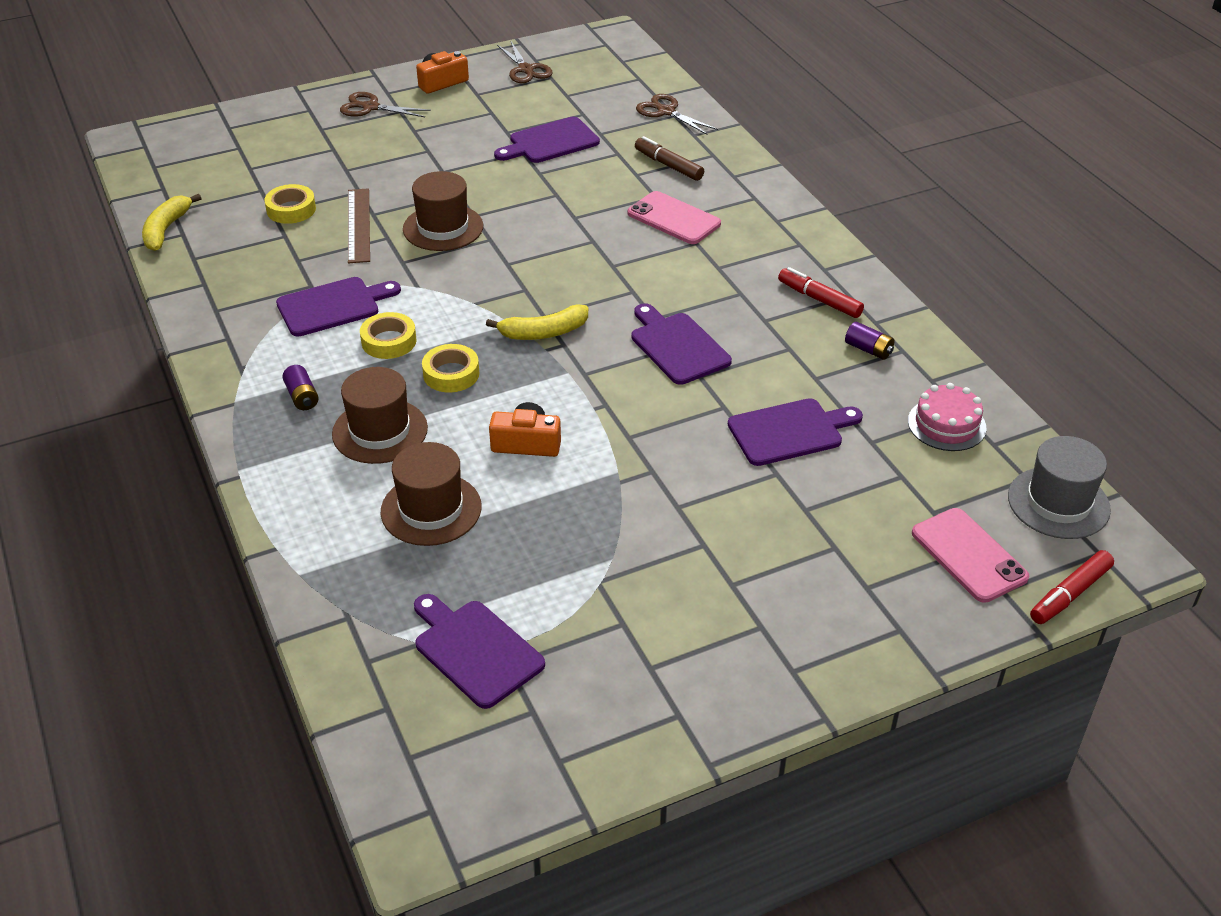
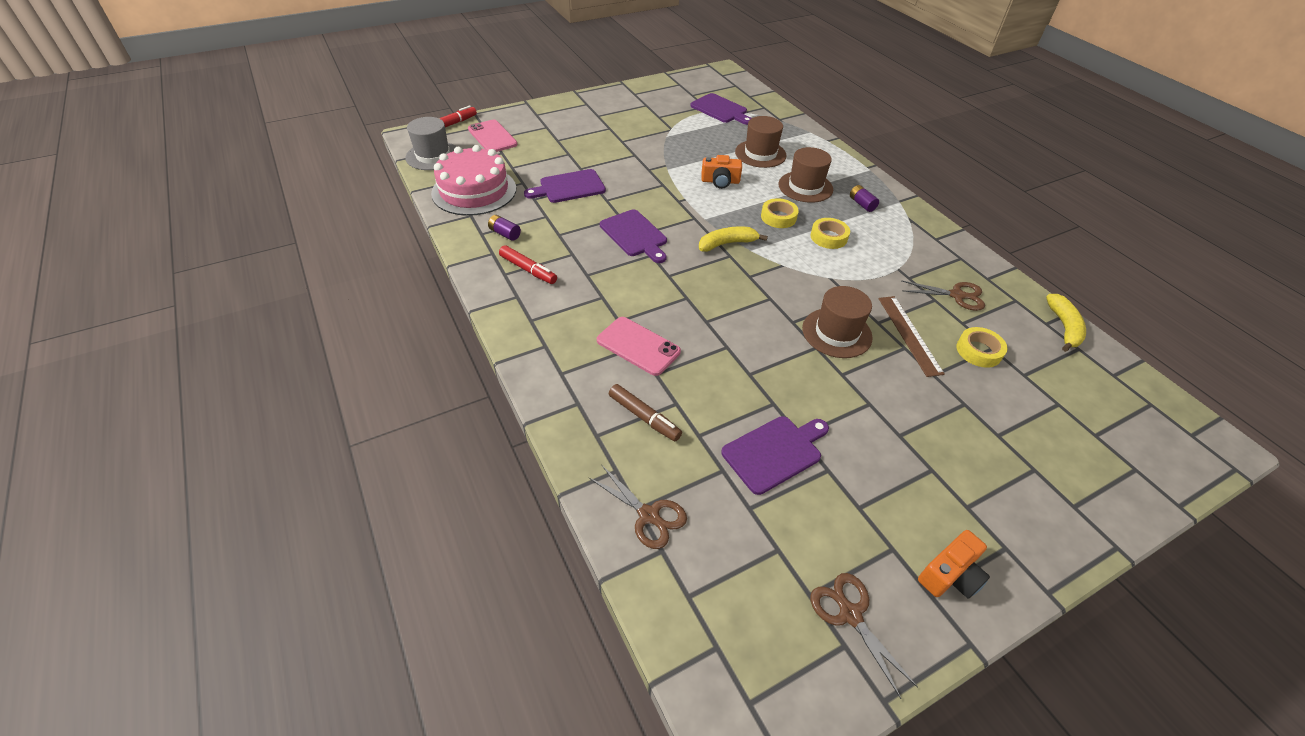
camera: 175 degrees right, 5 degrees up
(333, 306) = (882, 261): purple cutting board -> none
(370, 107) = (1006, 513): brown scissors -> brown scissors (956, 295)
(946, 424) = (474, 191): pink cake -> pink cake, size x1.79

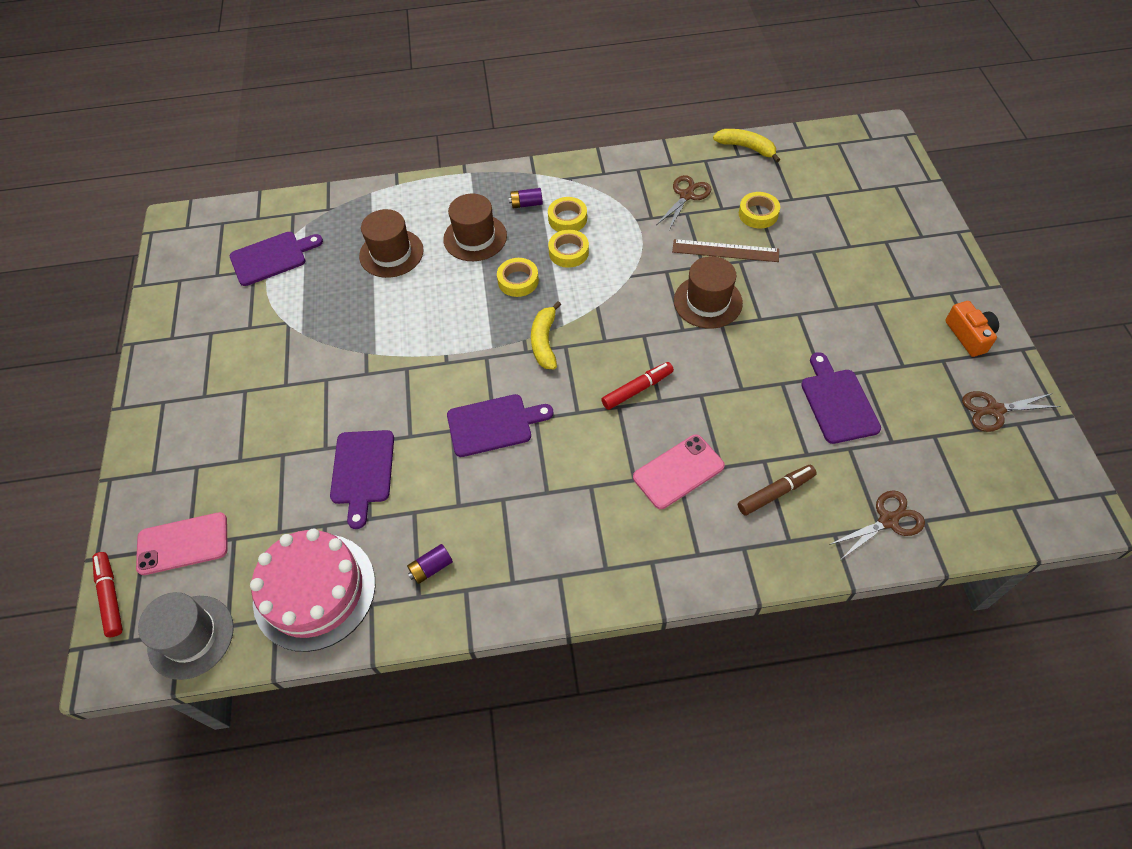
camera: 65 degrees left, 10 degrees up
(528, 270) = (514, 554): red marker -> red marker (637, 389)
(720, 181) = (427, 310): orange camera -> none
(864, 229) = (567, 219): none -> yellow tape

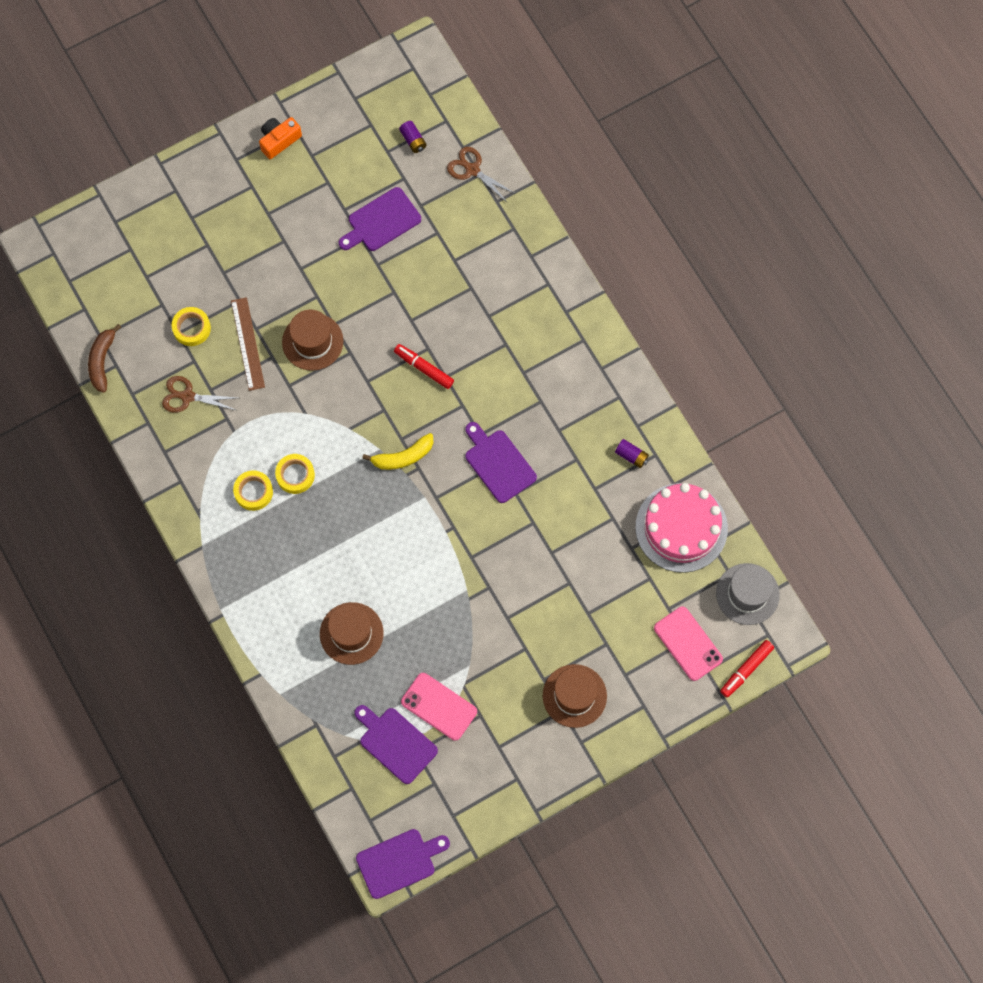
camera: 115 degrees left, 15 degrees up
(362, 471) = (577, 543): purple cutting board -> purple cutting board (399, 862)
(475, 237) = (306, 566): brown hat -> brown hat (574, 696)
(518, 281) = (344, 505): yellow tape -> none
(526, 204) = (246, 537): purple battery -> purple battery (413, 140)
(678, 472) = (487, 316): pink phone -> pink phone (439, 706)
(746, 148) = (102, 361): yellow banana -> brown banana
(775, 493) = (479, 246): brown marker -> none
(994, 410) = (348, 115): brown scissors -> none

